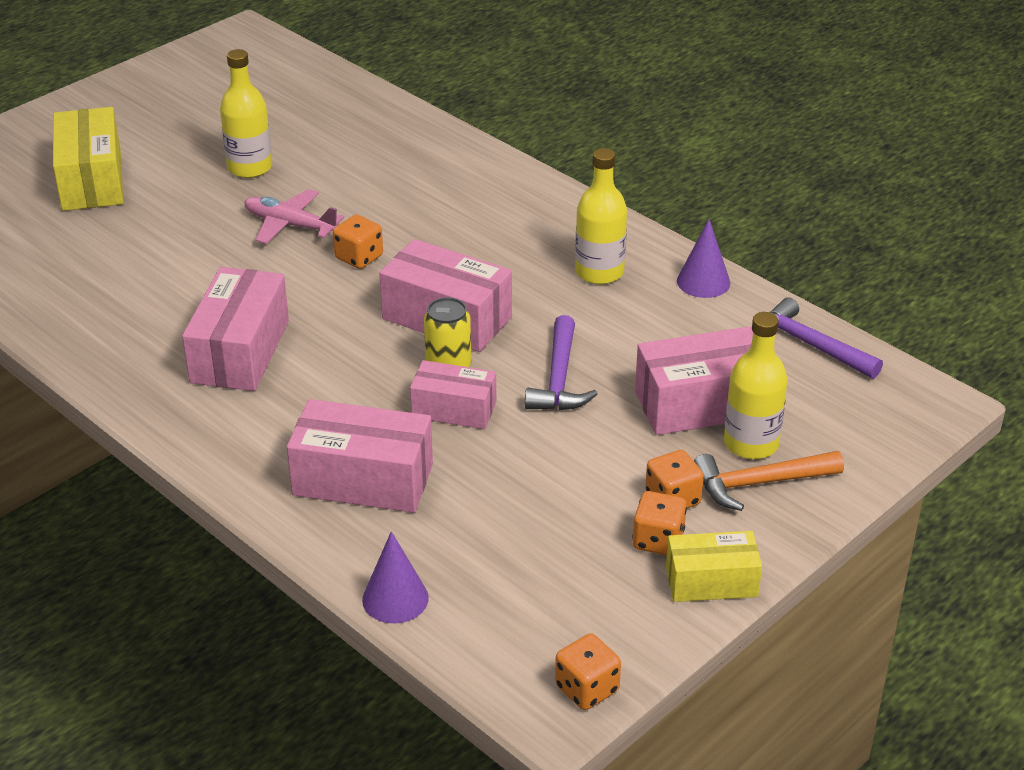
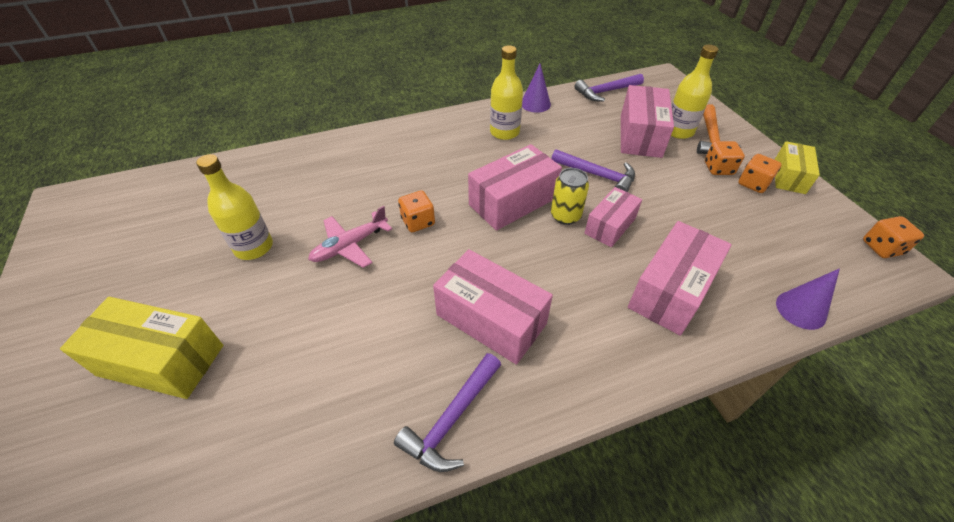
camera: 65 degrees left, 10 degrees up
(108, 359) = (452, 419): none -> purple hammer

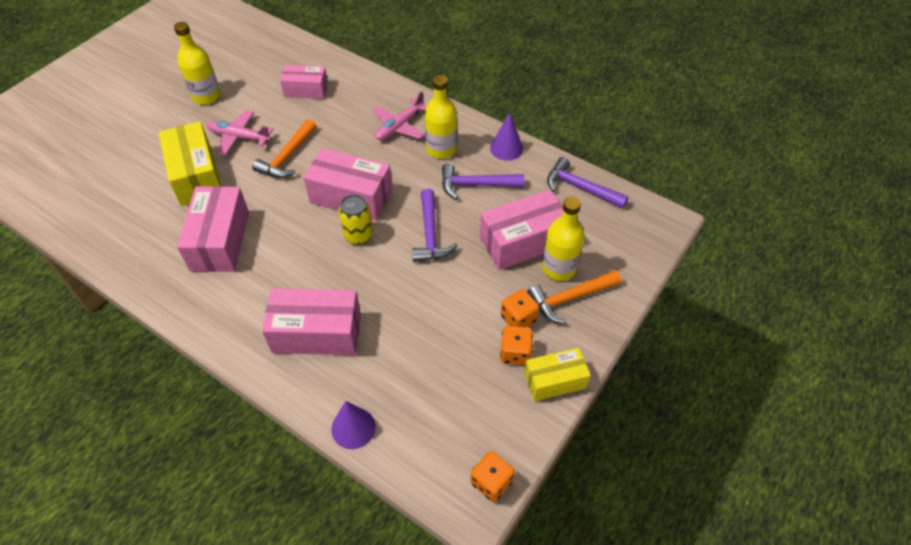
camera: 55 degrees right, 5 degrees up
(161, 360) = (103, 118): yellow box -> yellow box (196, 176)
(418, 222) = (287, 157): orange dice -> orange hammer
(452, 419) = (132, 259): purple hammer -> purple hammer (475, 185)
(454, 142) = (399, 126): none -> pink plane
(610, 226) = (367, 268): pink box -> pink box (306, 90)

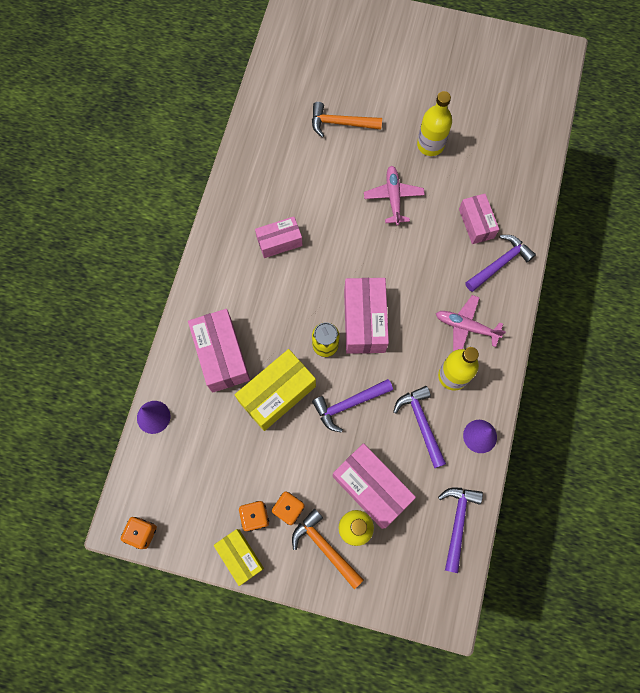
camera: 70 degrees right, 20 degrees up
(196, 176) = (337, 187): yellow box -> yellow box (277, 394)
(220, 241) = (279, 241): pink box -> pink box, size x0.63
(287, 157) = (387, 248): orange hammer -> orange hammer (340, 123)
(354, 87) = (499, 263): none -> purple hammer

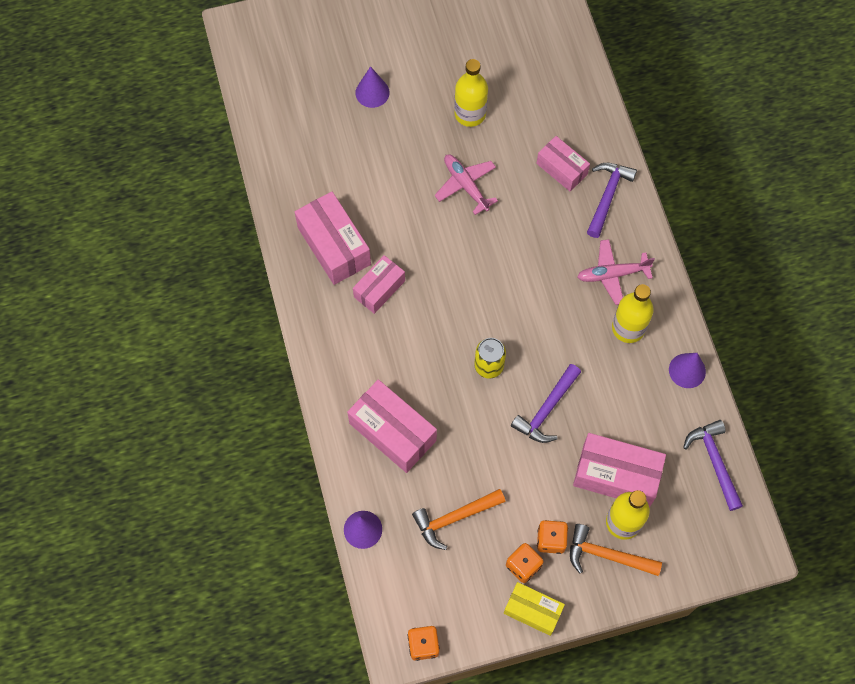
camera: 30 degrees left, 5 degrees down
(277, 394) = (471, 438): yellow box -> none
(340, 123) = (366, 138): orange hammer -> orange hammer (454, 518)
(364, 321) = (512, 322): pink box -> pink box (334, 246)
(366, 92) = (372, 92): none -> purple cone
(421, 423) = (625, 389): purple hammer -> none

